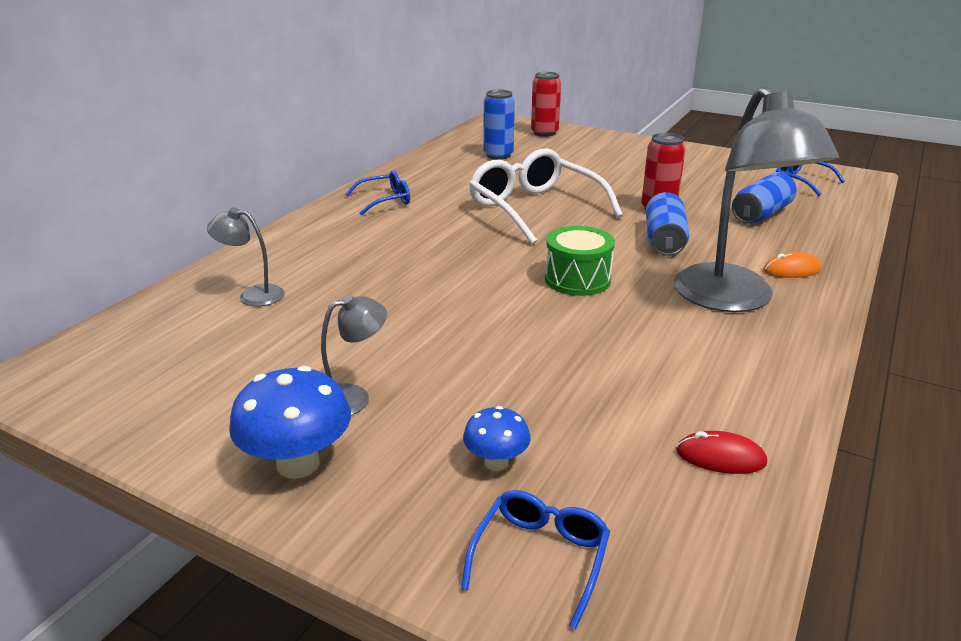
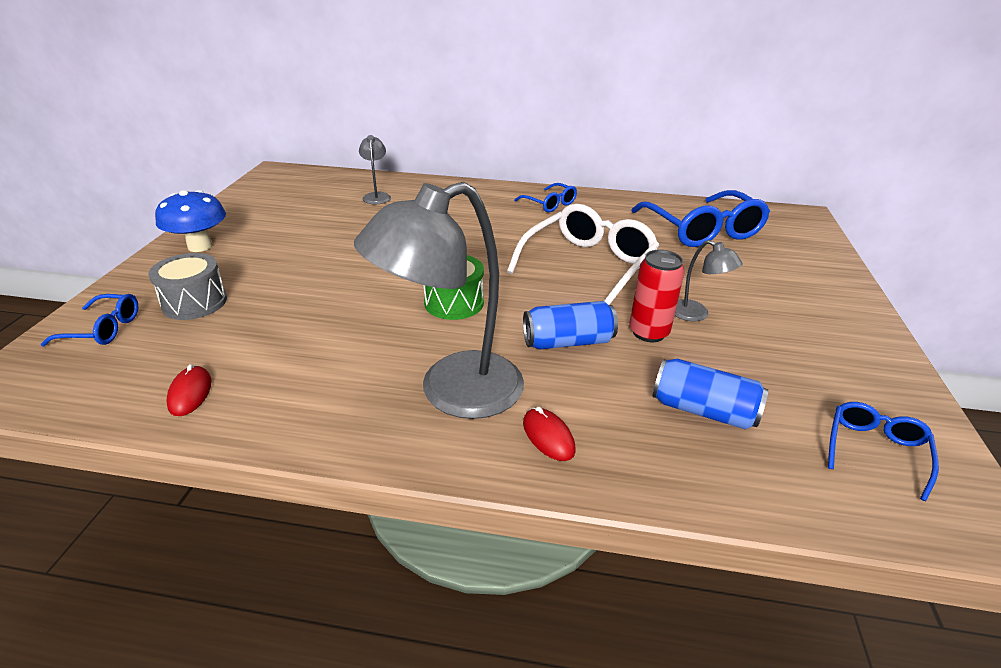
camera: 70 degrees right, 5 degrees up
(353, 397) = (264, 248): grey lamp -> grey lamp (696, 314)
(496, 462) = (195, 302): blue mushroom -> grey drum
(498, 155) = (702, 230): blue can -> blue glasses
(544, 133) = (801, 244): red can -> none
(792, 270) = (548, 436): orange mouse -> red mouse

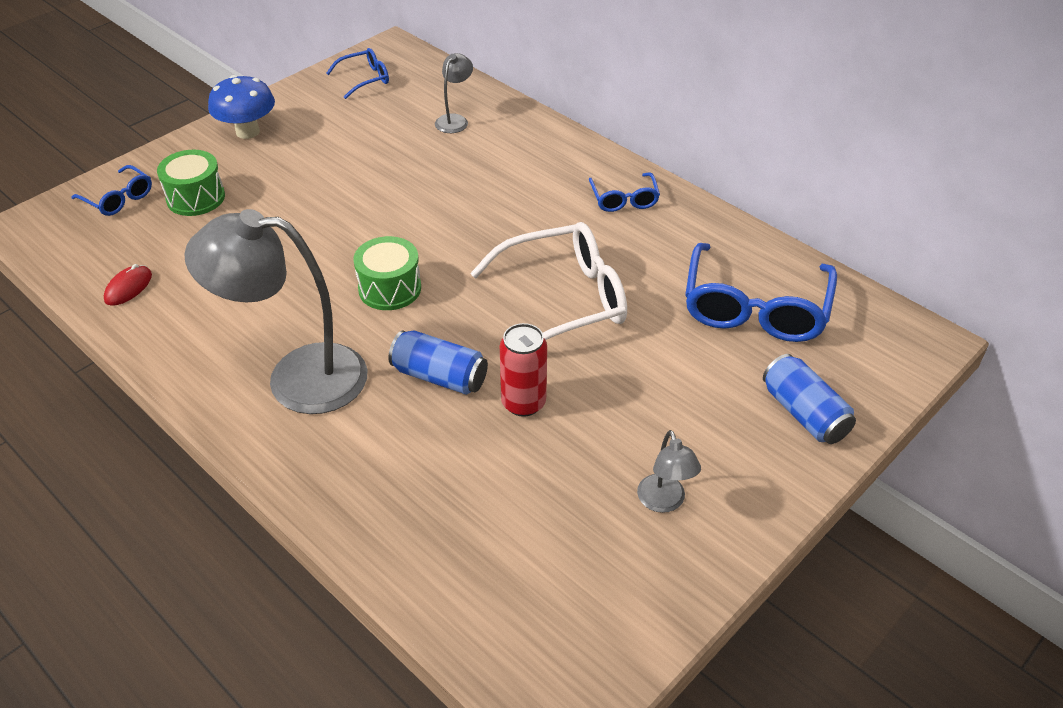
camera: 35 degrees right, 10 degrees up
(195, 302) = (196, 198): grey drum -> green drum
(548, 436) = (324, 452): red mouse -> none
(696, 314) = (596, 406): grey lamp -> grey lamp (664, 502)
(703, 410) = (470, 498): blue can -> blue can (804, 413)
(875, 451) = (567, 612): blue glasses -> blue glasses (365, 79)

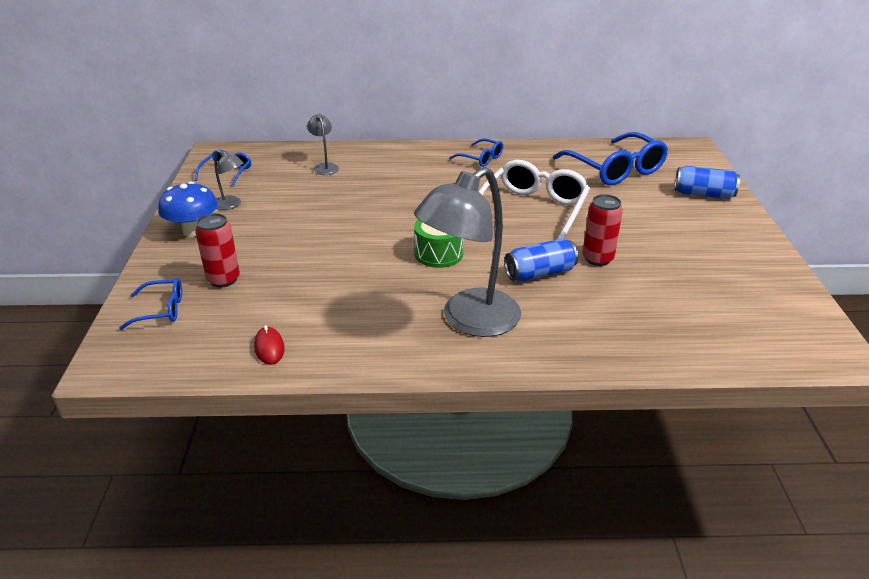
camera: 45 degrees left, 10 degrees down
(196, 198) = (223, 279): green drum -> red can
(664, 502) = (721, 256): grey lamp -> grey lamp (231, 205)

